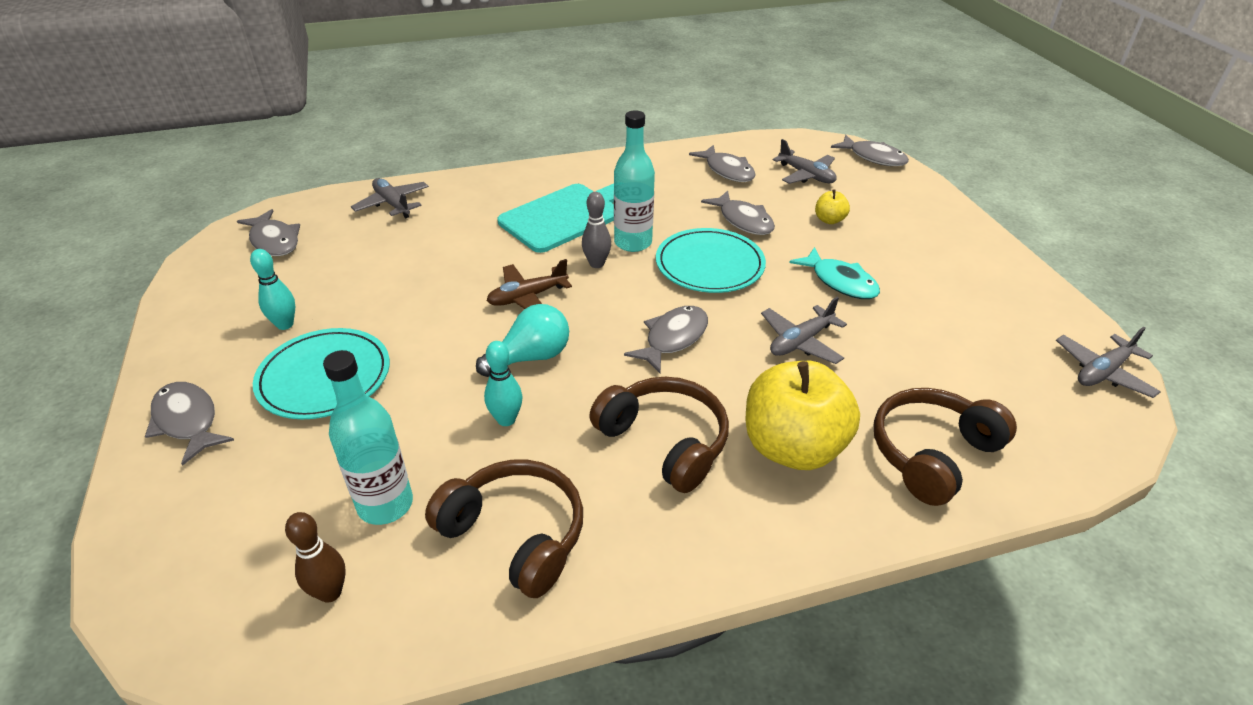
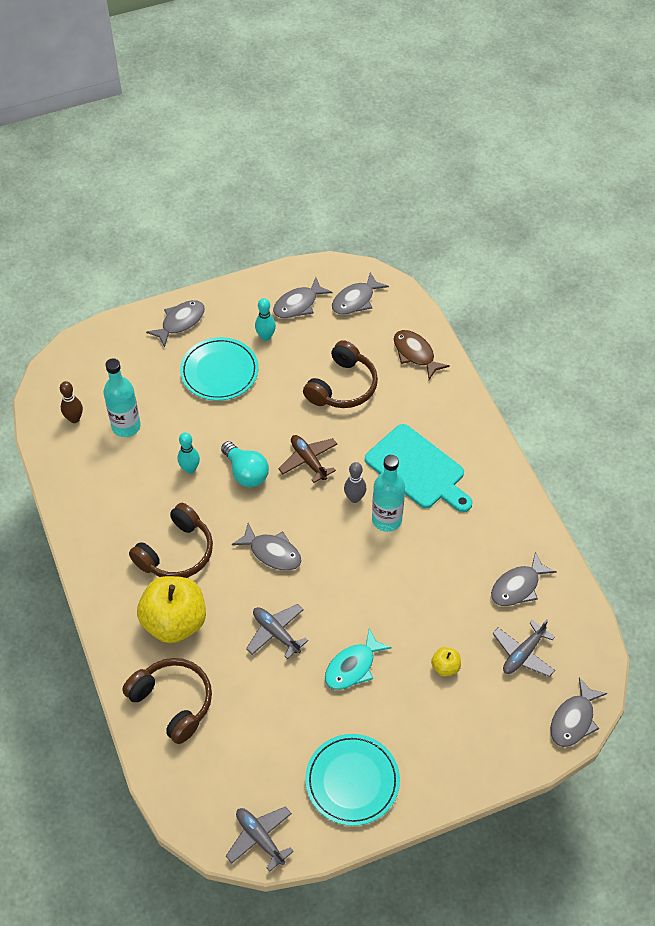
camera: 85 degrees right, 15 degrees up
(392, 204) = (415, 354): grey plane -> brown fish
(515, 535) = (108, 487): brown headphones -> brown headphones (342, 386)
(709, 265) = (364, 574): turquoise plate -> turquoise plate (352, 781)
(743, 220) = (433, 598): grey fish -> grey fish (298, 304)

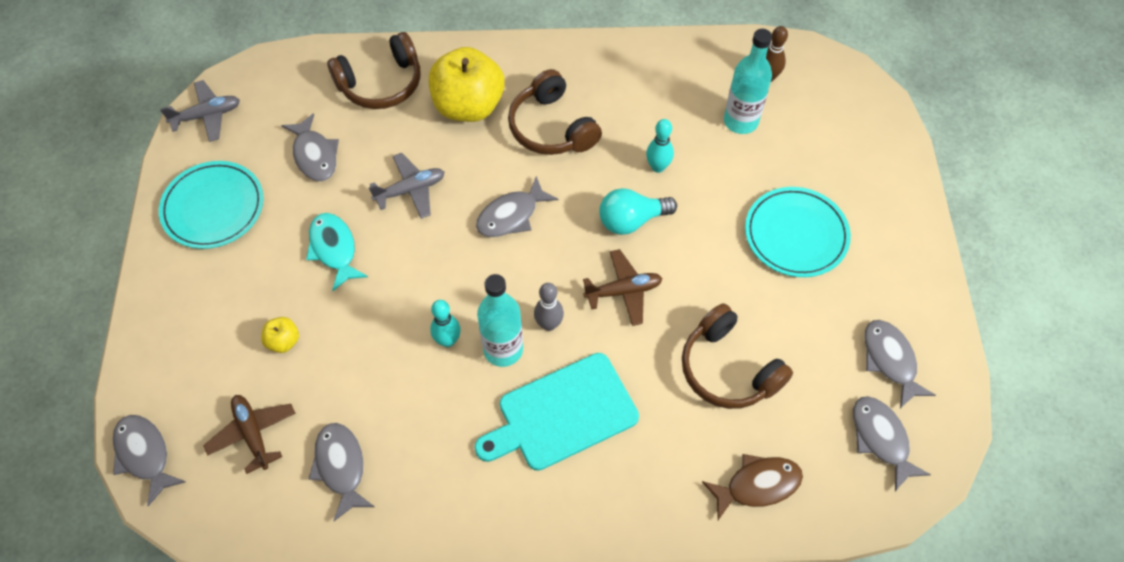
camera: 110 degrees right, 5 degrees up
(180, 322) = (890, 213): grey fish -> grey fish (314, 155)
(265, 337) = (840, 303): turquoise bowling pin -> turquoise bowling pin (448, 340)
(523, 654) = (253, 434): grey plane -> brown plane

